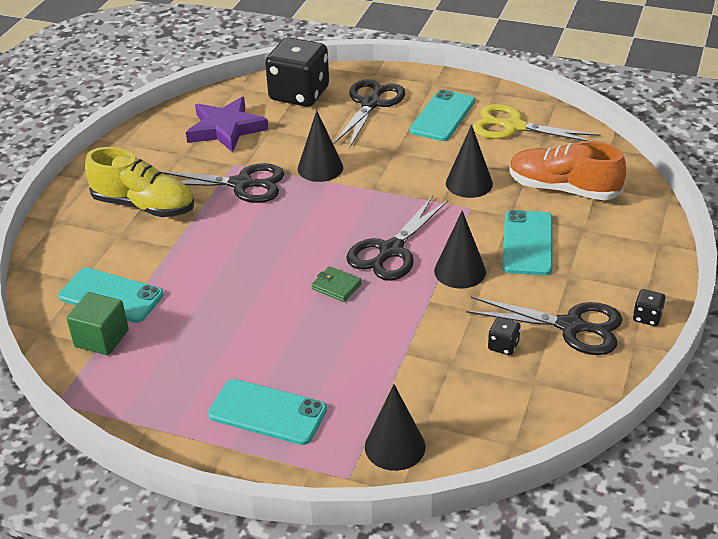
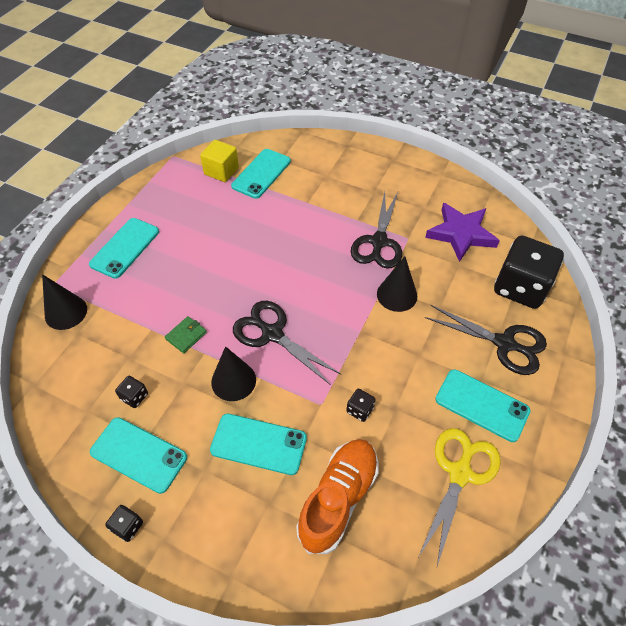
camera: 95 degrees right, 15 degrees up
(101, 338) = (221, 171): green cube -> yellow cube
(144, 206) = (358, 187): yellow shoe -> none
(336, 286) = (237, 293): green wallet -> green wallet (186, 336)
(469, 183) = (360, 410): black cone -> black dice
(571, 326) = (139, 454): black scissors -> turquoise phone

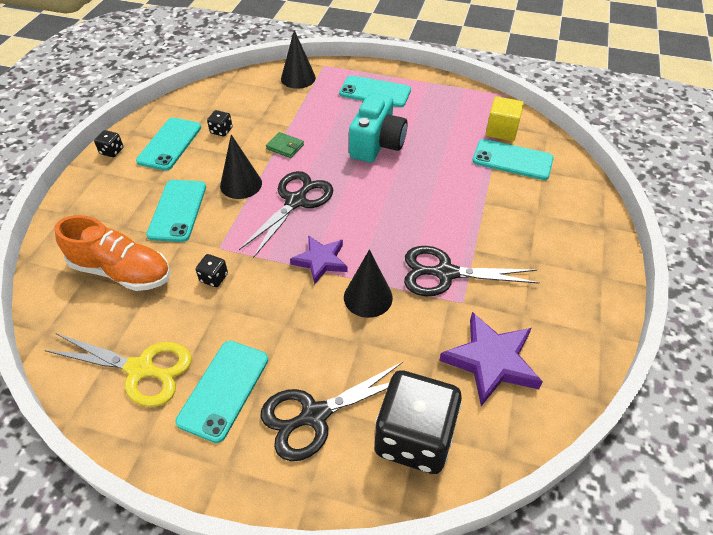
camera: 80 degrees right, 5 degrees down
(209, 259) = (377, 144): none -> turquoise camera
(352, 322) = (320, 261): none -> purple star
(504, 344) = (314, 415): black scissors -> black scissors turned 45 degrees clockwise

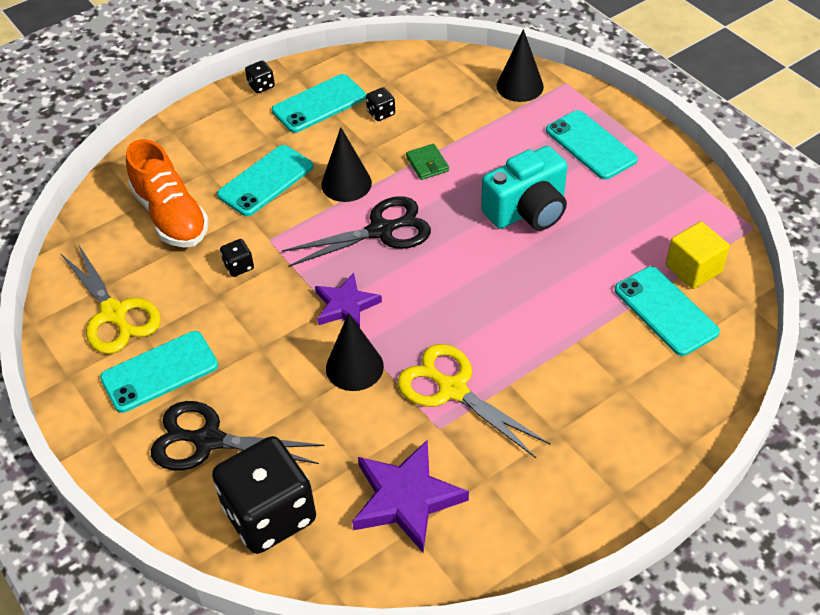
camera: 40 degrees right, 0 degrees up
(445, 273) = (452, 390): black scissors -> yellow scissors

